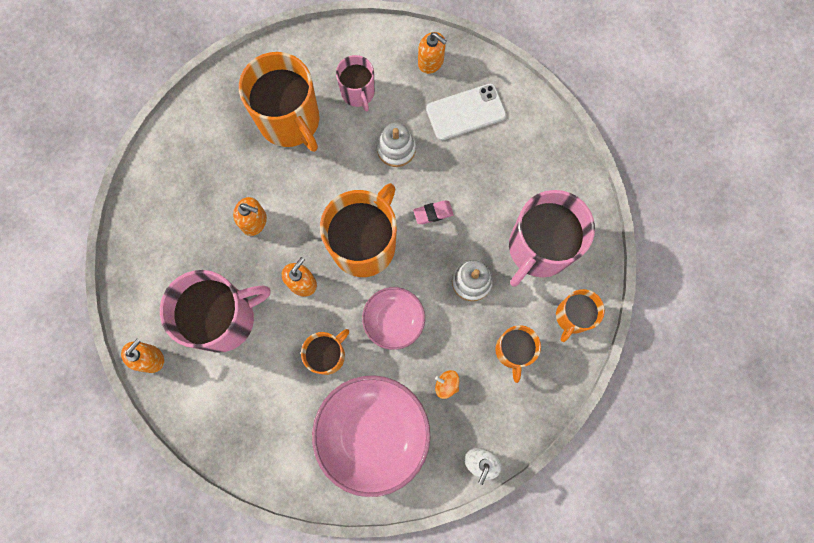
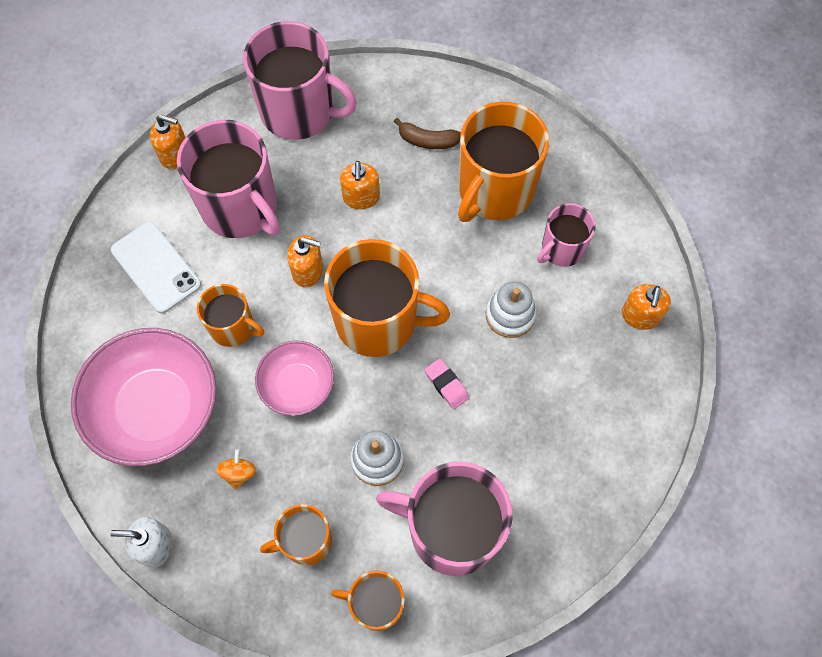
camera: 70 degrees right, 10 degrees down
(153, 244) = (299, 111): none -> pink mug
(225, 153) = (427, 141): none -> brown banana
(465, 112) = (593, 379): white phone -> white phone (156, 267)

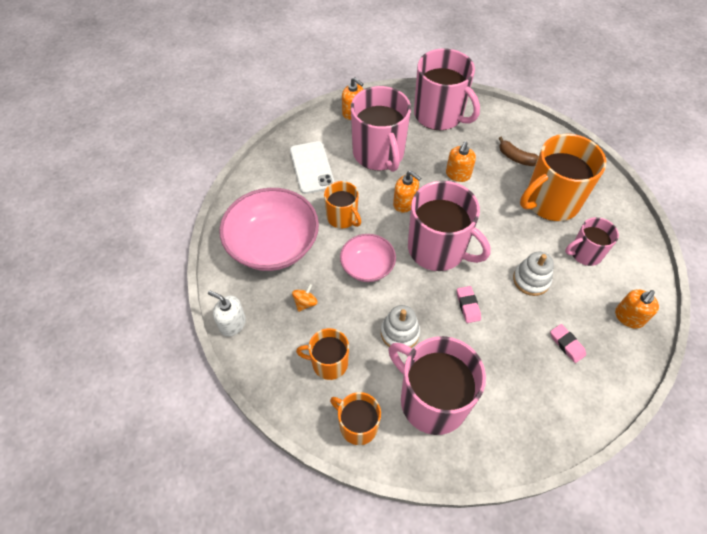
camera: 25 degrees right, 10 degrees down
(378, 321) = (438, 249): orange mug -> pink mug
(581, 385) = (566, 344): none -> pink eraser

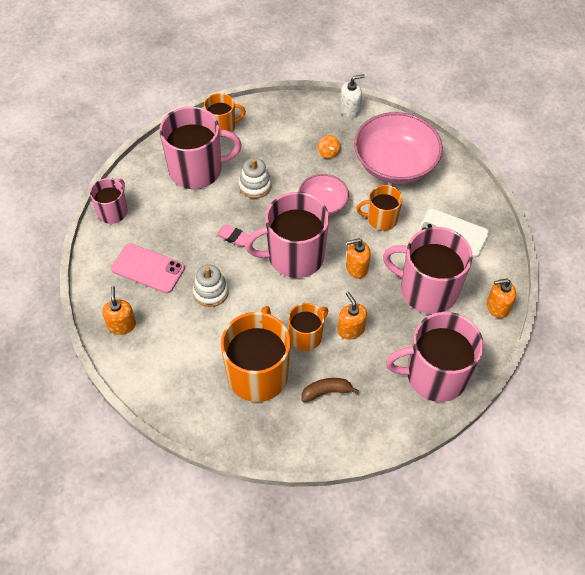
camera: 130 degrees right, 0 degrees up
(329, 363) = (273, 138): orange mug -> orange mug (306, 336)
(566, 344) = (148, 268): pink eraser -> pink phone
(585, 253) = (192, 349): pink mug -> pink mug (113, 211)

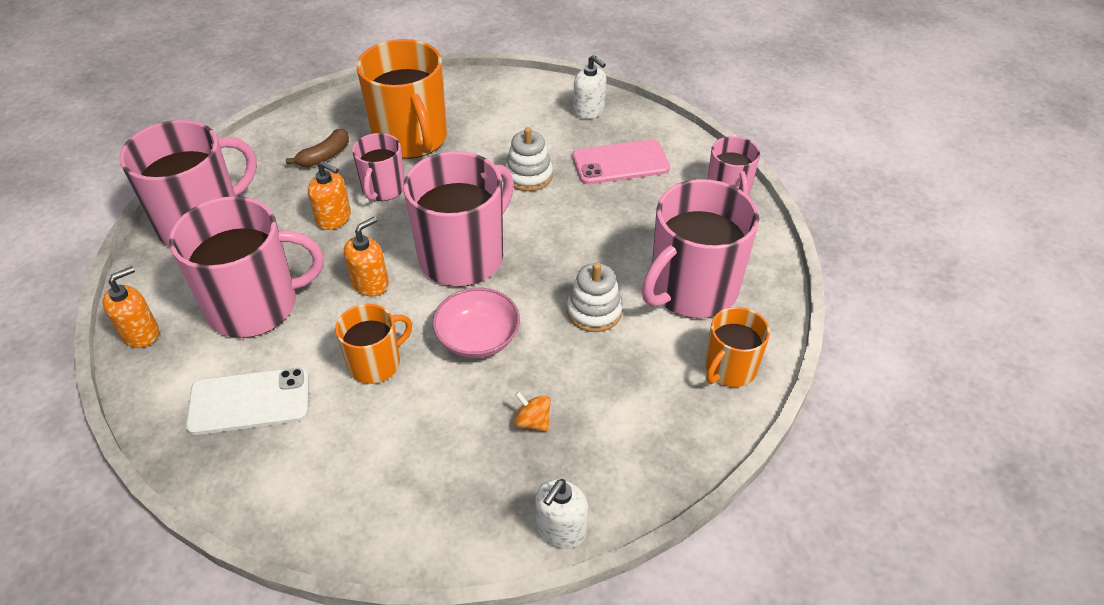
camera: 145 degrees right, 10 degrees down
(122, 325) = (589, 111): orange soap dispenser -> white soap dispenser
(233, 237) = (559, 238): pink eraser -> none
(306, 336) = (383, 189): orange mug -> pink mug
(395, 164) = (408, 466): pink bowl -> none

